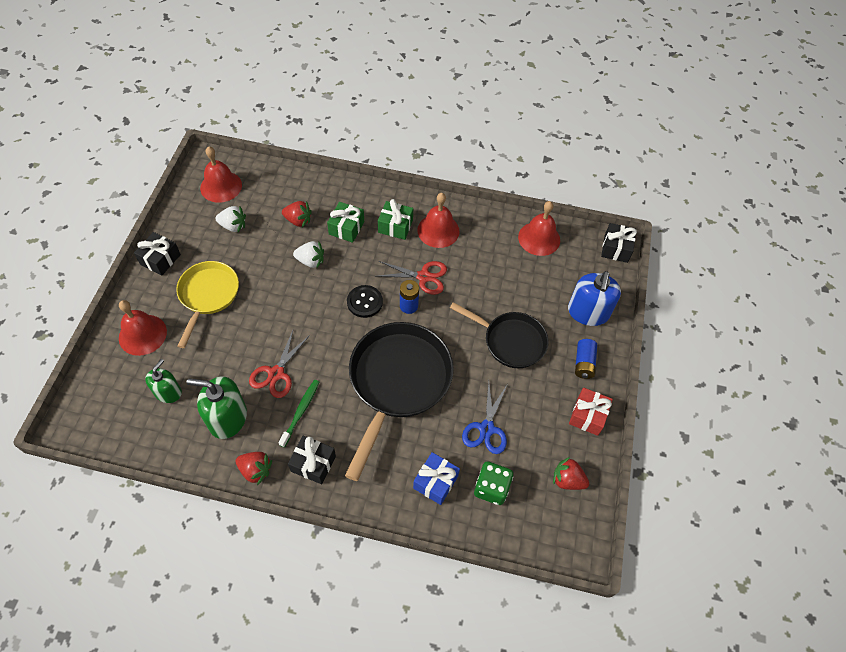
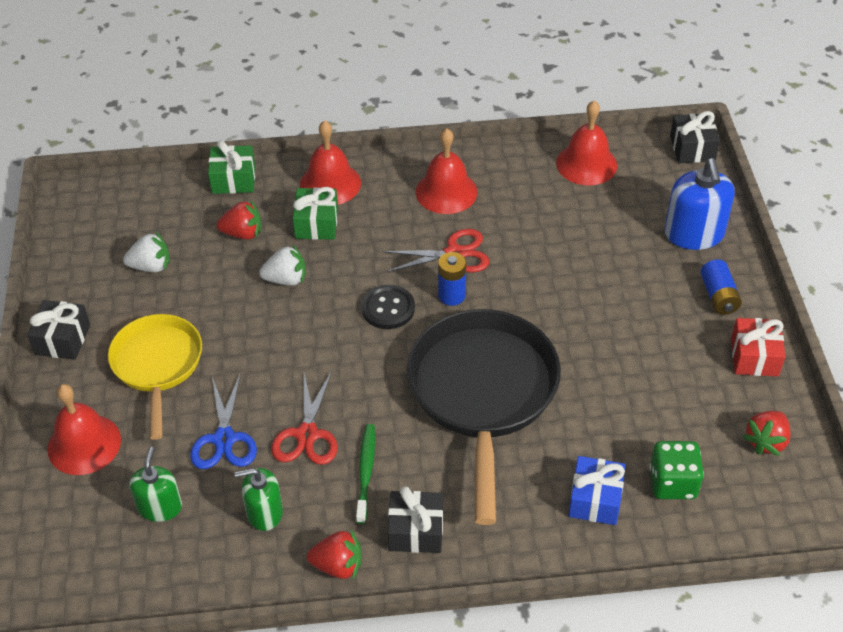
camera: 15 degrees left, 10 degrees down
(221, 186) = (107, 221): red bell -> red bell (330, 184)
(227, 418) = (264, 512): green soap dispenser -> green soap dispenser, size x0.63
(395, 226) = (384, 203): green gift -> green gift (233, 180)
(486, 428) = (630, 413): blue scissors -> blue scissors (224, 439)
(510, 341) = (610, 298): black pan -> none
(567, 480) = (766, 441): red strawberry -> red strawberry turned 60 degrees counterclockwise

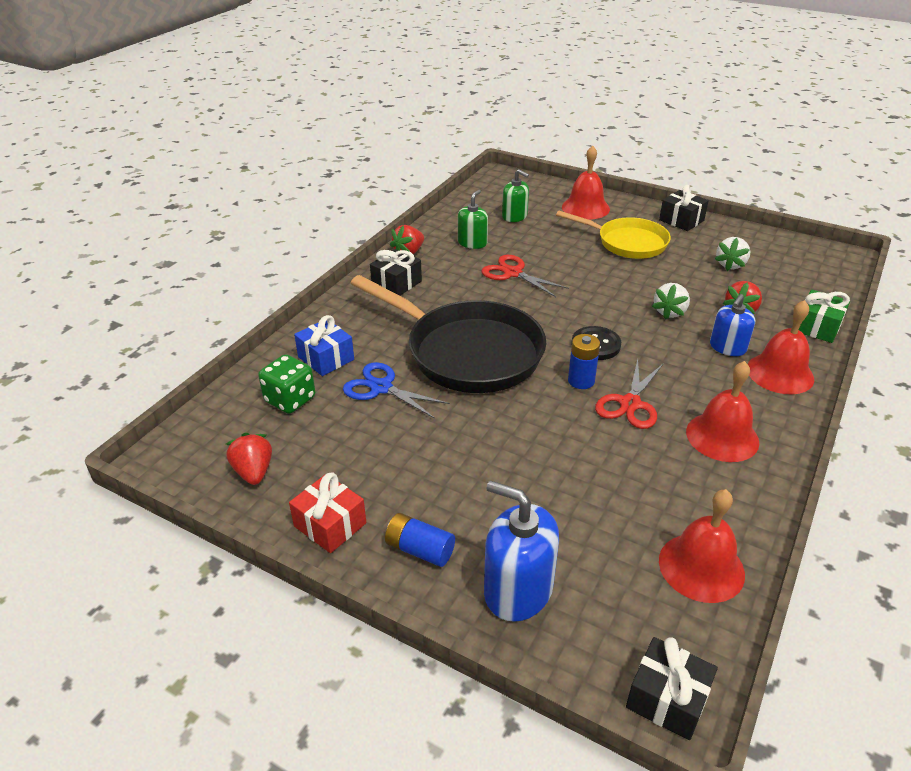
camera: 125 degrees right, 10 degrees down
(224, 439) = (541, 246): blue scissors -> blue scissors (381, 387)
(316, 224) = (727, 347): green gift -> blue soap dispenser
(365, 472) = (459, 282): green toothbrush -> none

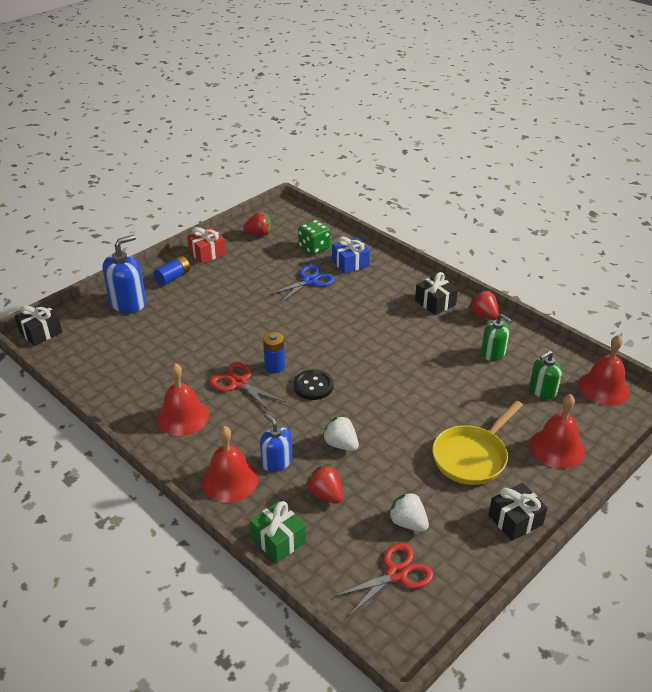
camera: 105 degrees right, 0 degrees up
(467, 352) = (331, 321): black pan -> none
(513, 273) = (434, 366): red scissors -> red scissors (396, 574)
(701, 567) = (95, 368): red bell -> red bell (603, 388)

